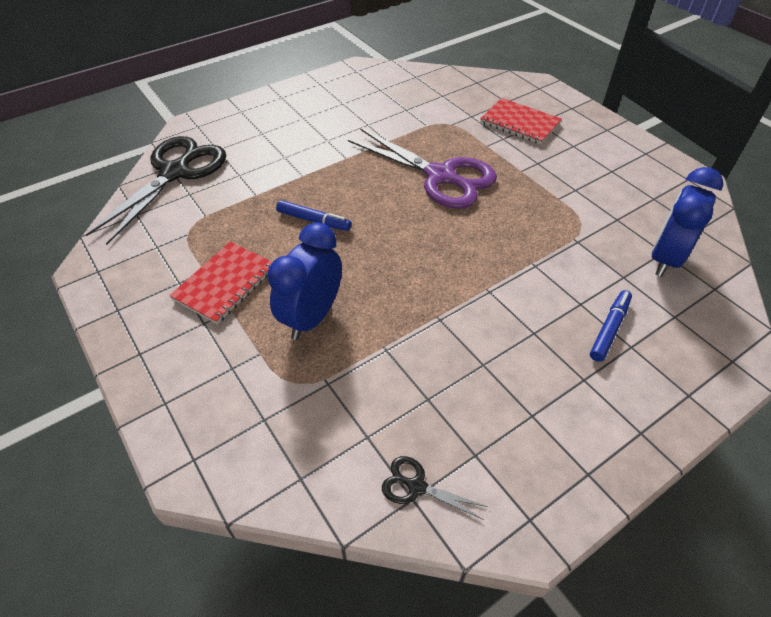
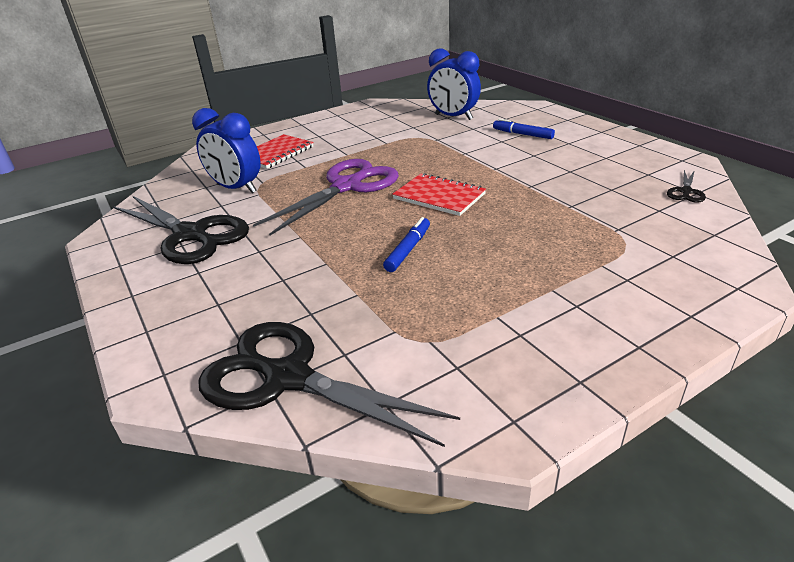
camera: 85 degrees left, 15 degrees down
(225, 283) = (514, 298): red notebook -> red notebook (439, 196)
(312, 317) = (547, 241): blue clock -> blue clock (236, 188)
(357, 104) = (190, 235): none -> black scissors

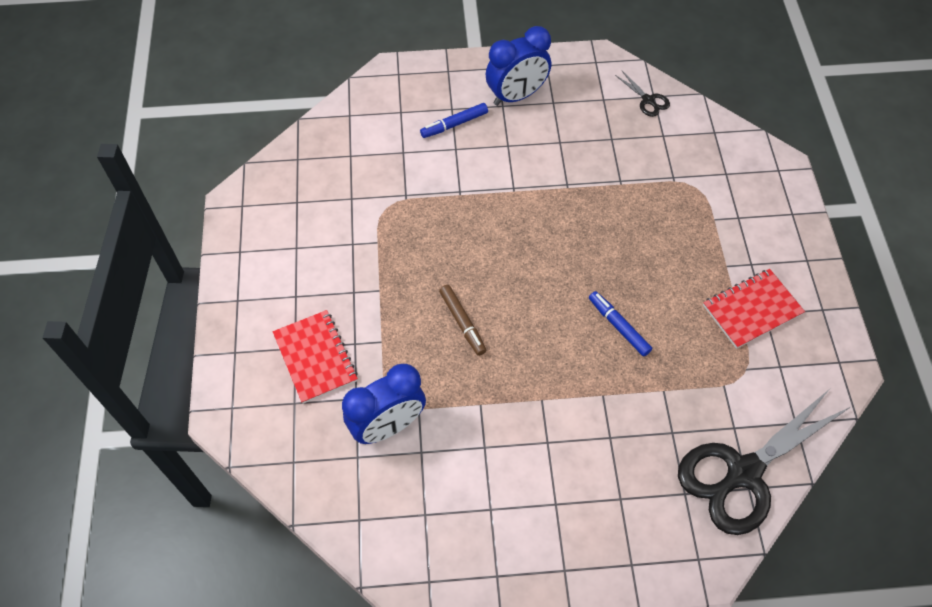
camera: 65 degrees left, 25 degrees up
(190, 235) = (473, 496): black scissors -> none
(346, 187) = (462, 322): purple scissors -> brown marker
(439, 196) = (539, 259): red notebook -> red notebook (752, 310)
(453, 117) = (355, 150): blue clock -> blue clock (516, 96)

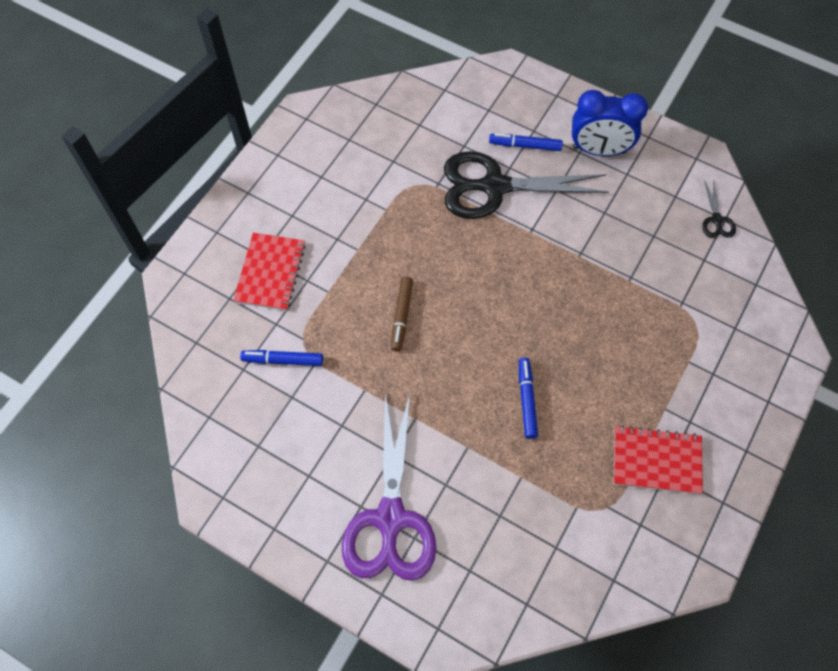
camera: 35 degrees right, 5 degrees up
(388, 426) = (283, 360): blue clock -> blue marker
(588, 496) = (390, 518): none -> purple scissors
(743, 472) = (533, 588): black scissors -> black scissors (495, 186)

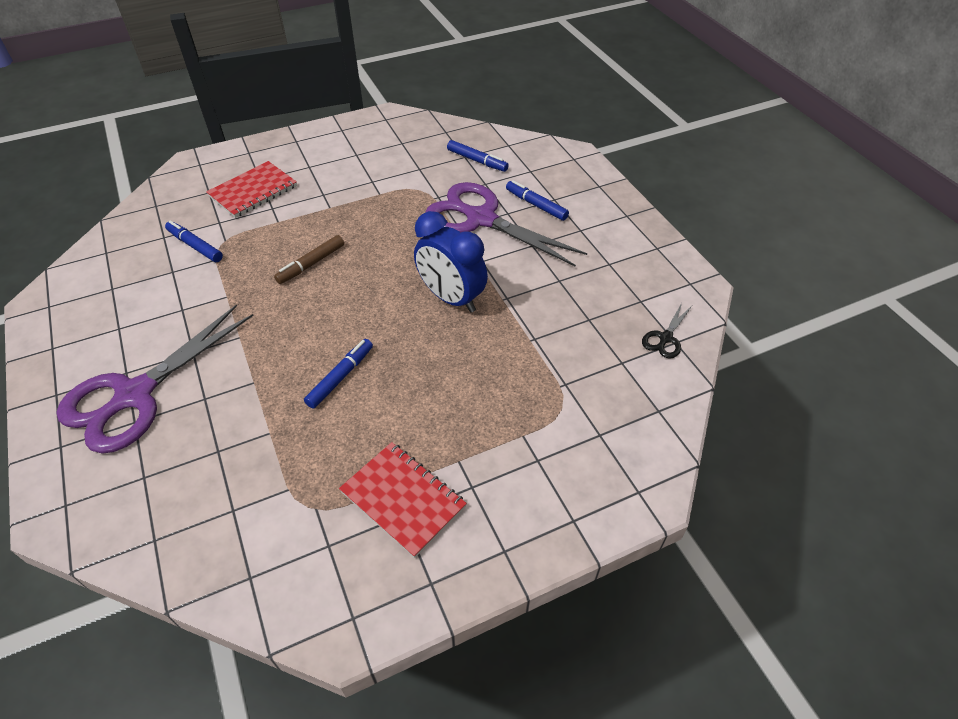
camera: 35 degrees right, 15 degrees down
(434, 123) = (477, 161): none -> blue marker
(495, 186) = (481, 219): black scissors -> purple scissors
(599, 150) = (599, 236): blue clock -> blue clock (451, 298)

